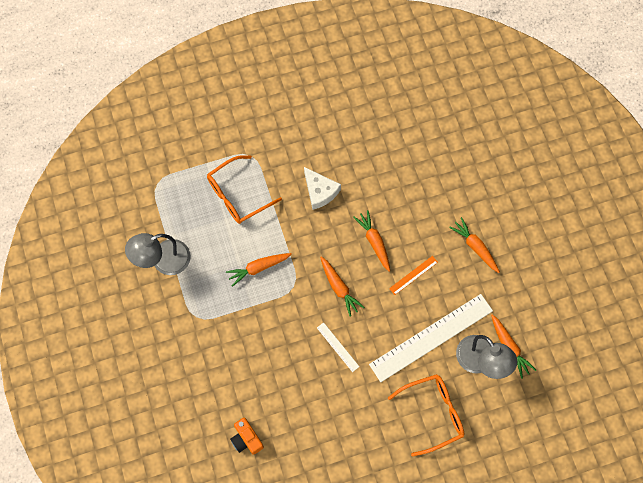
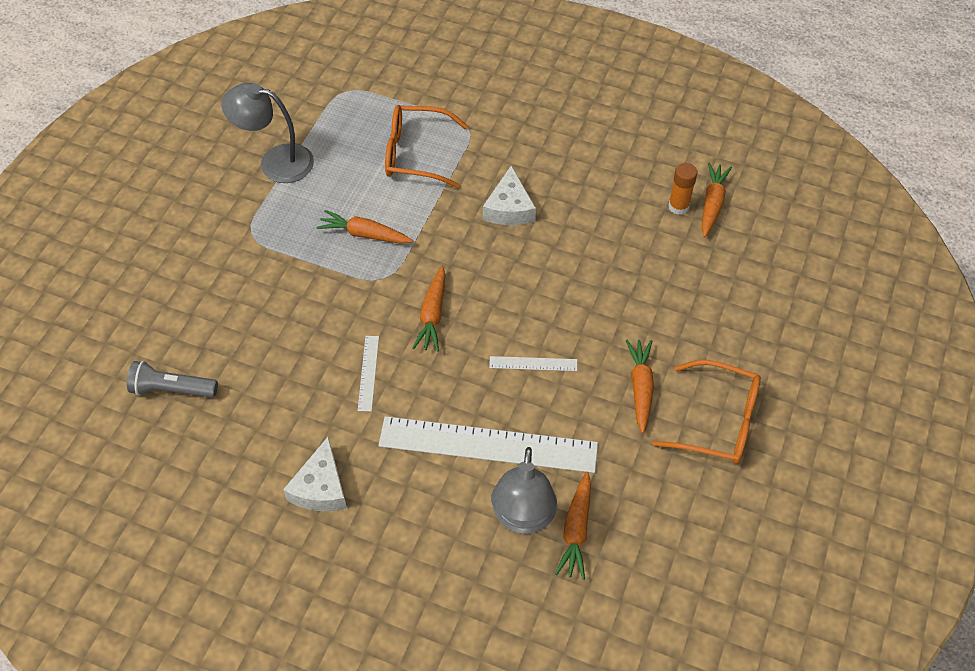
camera: 40 degrees right, 15 degrees down
(246, 439) = (172, 389): orange camera -> grey flashlight
(373, 426) = (321, 487): none -> white cheese
(374, 242) = (521, 298): orange carrot -> orange carrot (712, 204)
(405, 123) = (678, 206): none -> orange glue stick
(413, 275) = (533, 363): orange ruler -> white ruler
(432, 413) = (404, 529): orange glasses -> orange glasses (717, 421)

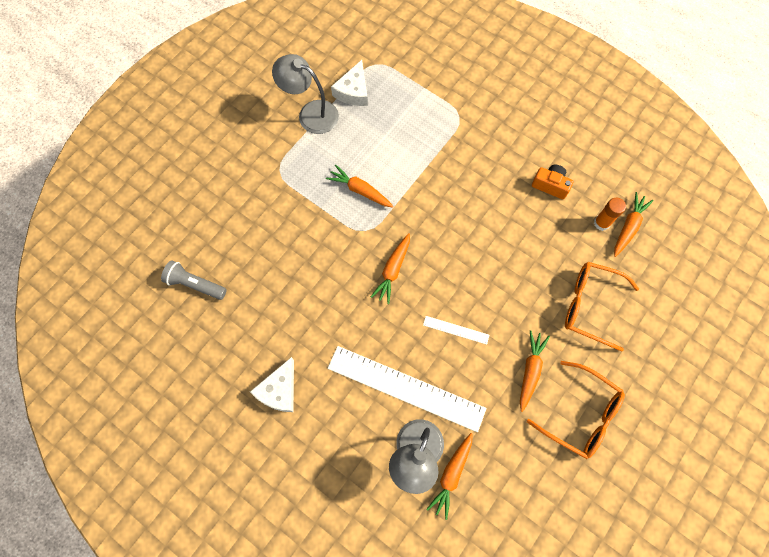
camera: 15 degrees right, 15 degrees up
(368, 373) = (335, 306): white ruler -> none
(416, 154) = (415, 130): orange glasses -> orange glasses (590, 306)
(509, 208) = (472, 193): white cheese -> white cheese (353, 91)
(603, 179) = (550, 185): none -> orange camera

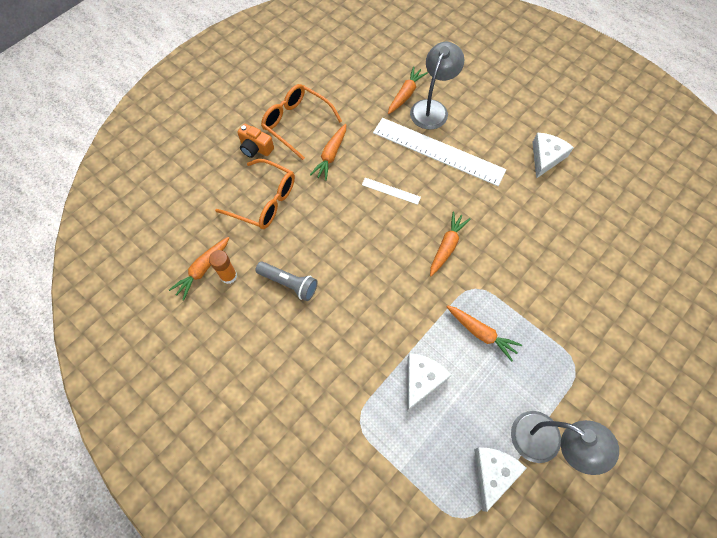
camera: 175 degrees left, 5 degrees down
(195, 284) = (640, 249): grey flashlight -> grey flashlight (289, 283)
(411, 149) = (422, 380): none -> white cheese
(550, 185) = (270, 321): orange camera -> orange camera (255, 148)

